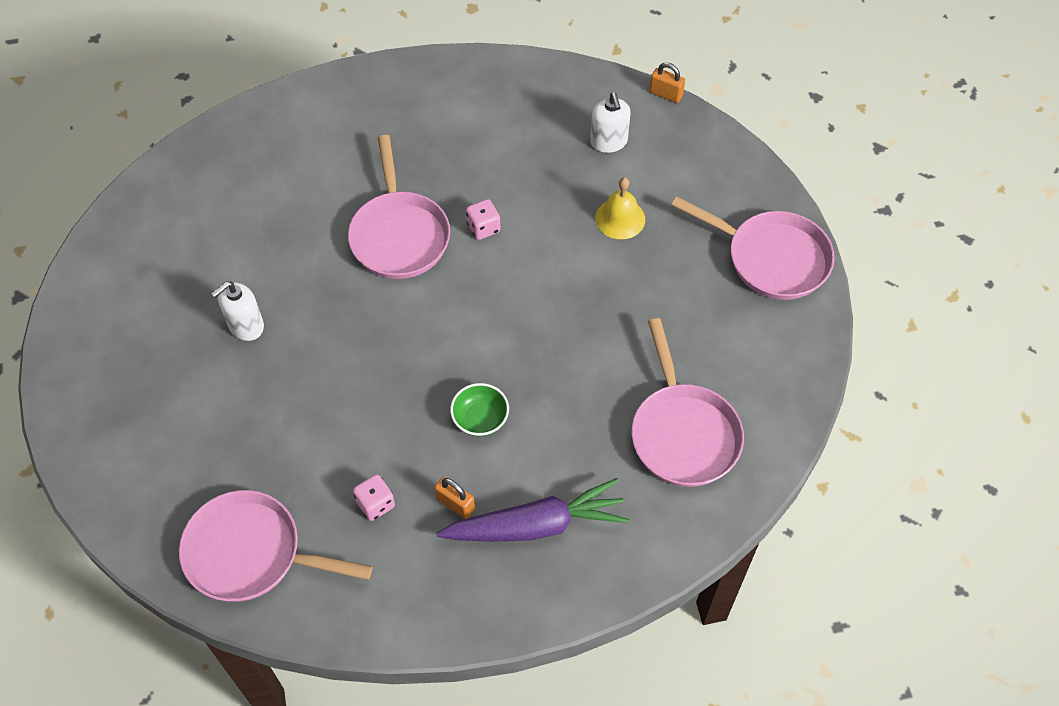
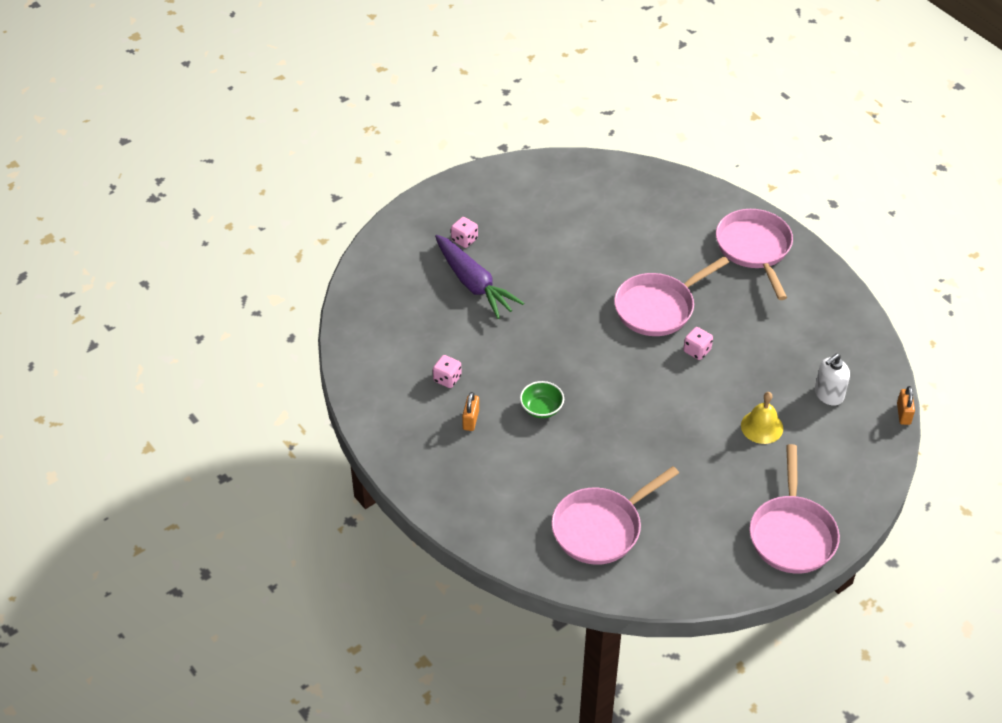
camera: 65 degrees right, 10 degrees down
(159, 388) = (464, 240): none -> pink dice
(246, 326) = (534, 260): white soap dispenser -> none
(251, 553) = (380, 332): pink pan -> pink pan (754, 249)
(536, 525) = (480, 469): purple carrot -> purple carrot (474, 284)

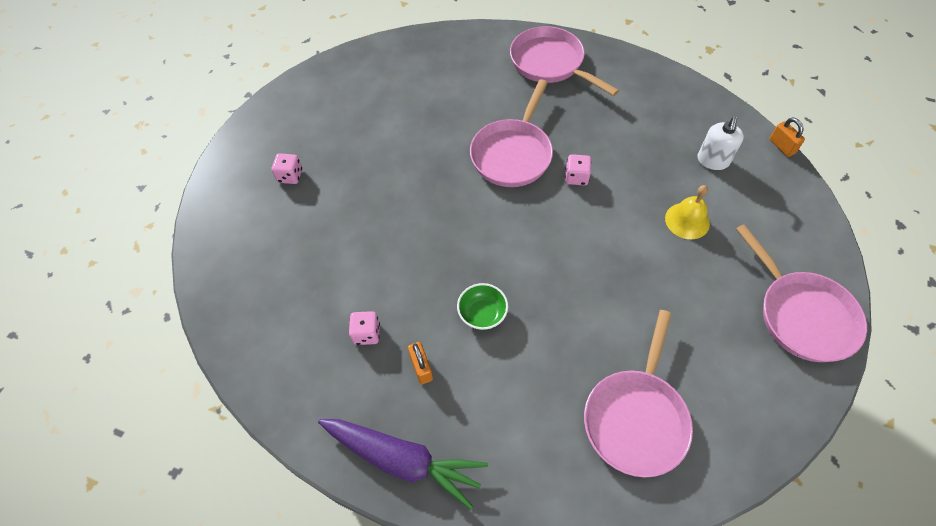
camera: 30 degrees left, 10 degrees up
(474, 284) = (328, 216): purple carrot -> purple carrot (402, 460)

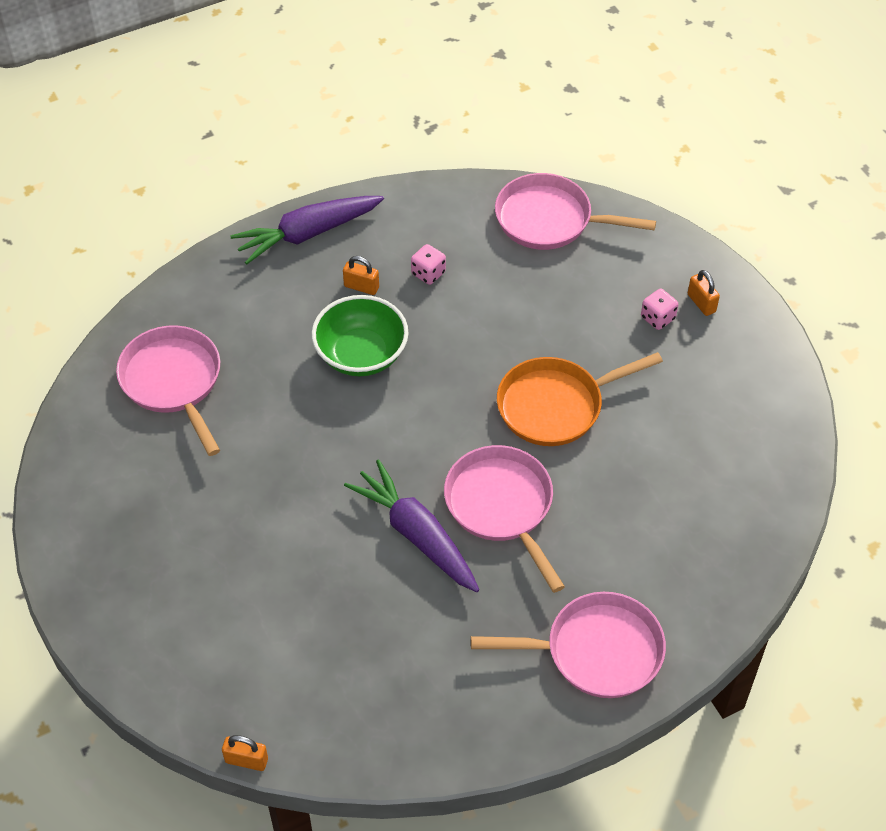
camera: 130 degrees right, 5 degrees down
(257, 163) = (701, 303): none -> orange padlock
(413, 178) = (556, 405): none -> orange pan
(482, 314) = (361, 354): green bowl -> green bowl, size x1.77
(576, 177) = (416, 535): pink dice -> purple carrot
(687, 220) = (272, 579): yellow bell -> none
(713, 160) = (304, 674): white soap dispenser -> none
(801, 315) = (100, 571): pink pan -> pink pan (550, 220)

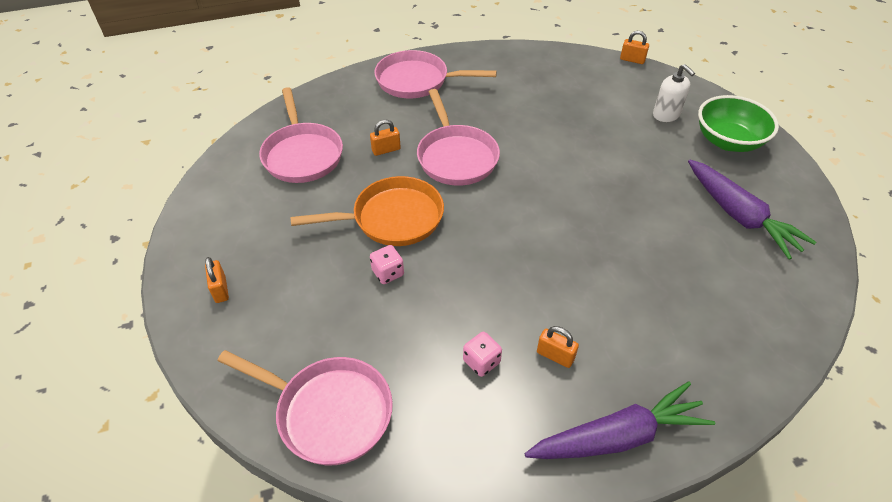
camera: 170 degrees left, 5 degrees down
(173, 382) = (736, 281): pink pan -> pink pan (302, 154)
(209, 629) = (666, 115): none -> white soap dispenser
(361, 354) = (558, 283): green bowl -> green bowl (728, 141)
(416, 535) = (521, 148): purple carrot -> purple carrot (739, 216)
(597, 505) = (386, 150): none -> orange padlock
(657, 318) = (269, 281): pink dice -> pink dice (388, 273)

